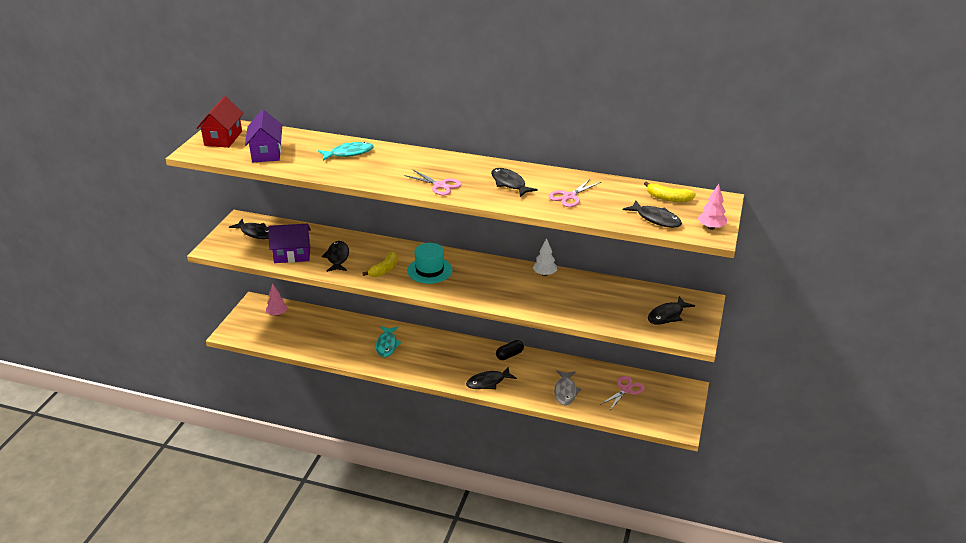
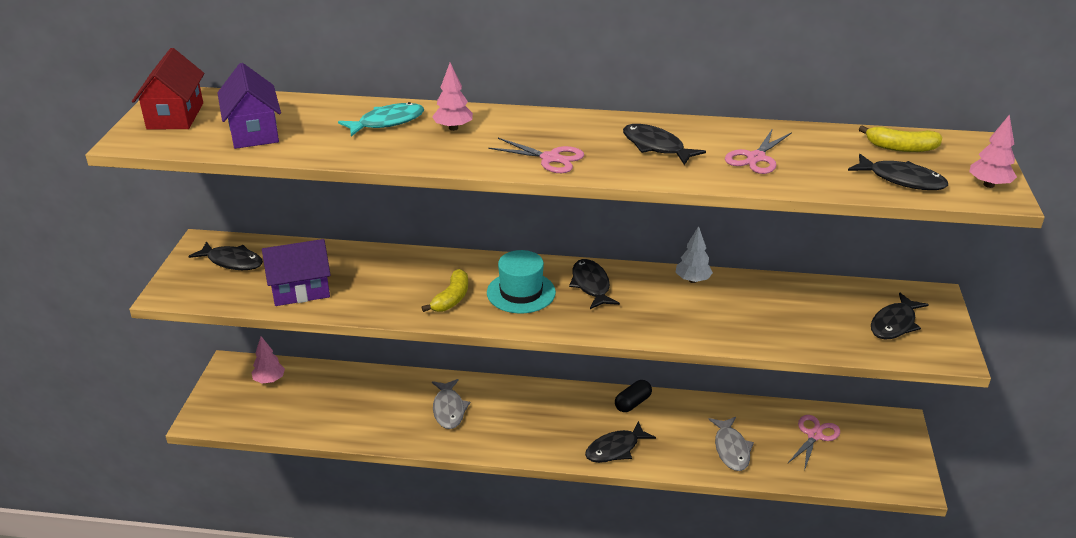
camera: 10 degrees left, 0 degrees up
(337, 257) = (373, 287): black fish -> black fish (591, 285)
(387, 345) = (449, 409): turquoise fish -> grey fish
(388, 160) = (453, 128): none -> pink tree

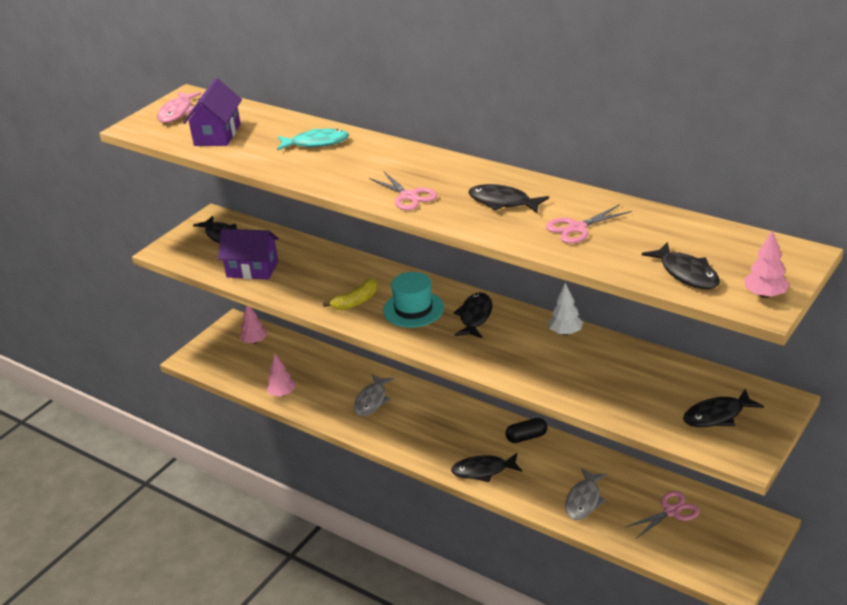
camera: 30 degrees right, 0 degrees up
(175, 116) = (177, 112): red house -> pink fish
(453, 128) = (360, 156): pink tree -> pink tree (282, 394)
(656, 147) = (503, 202): black fish -> black fish turned 45 degrees counterclockwise
(901, 148) = (721, 244): yellow banana -> none

